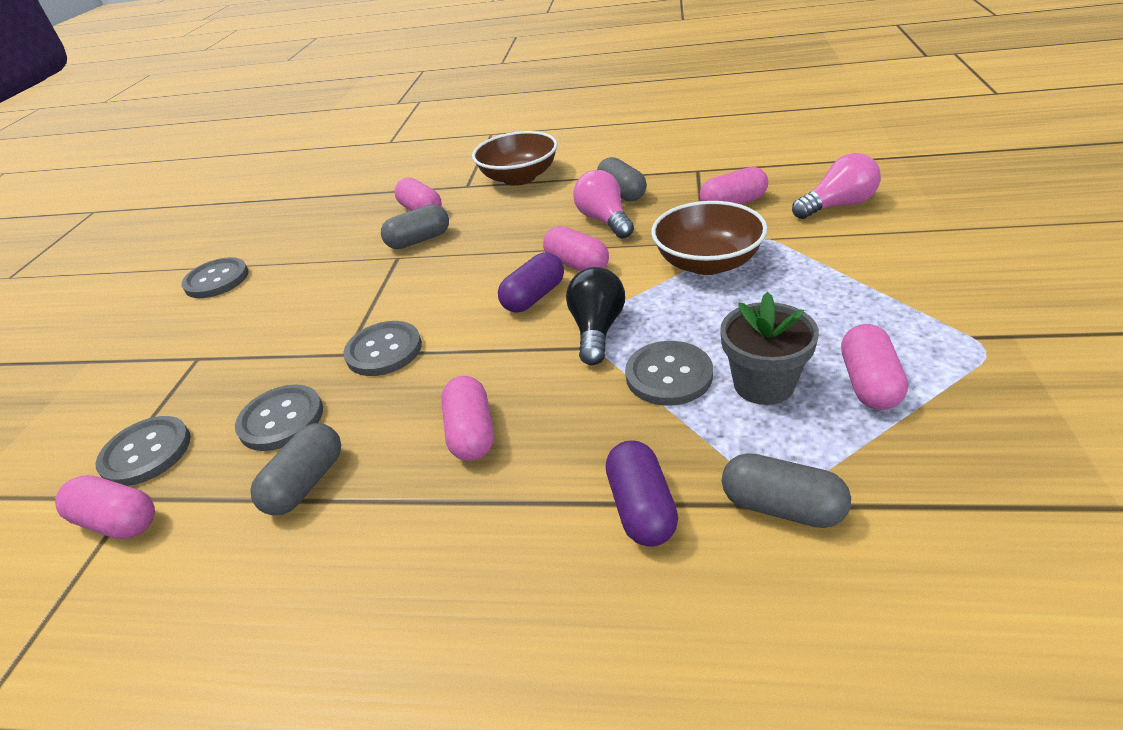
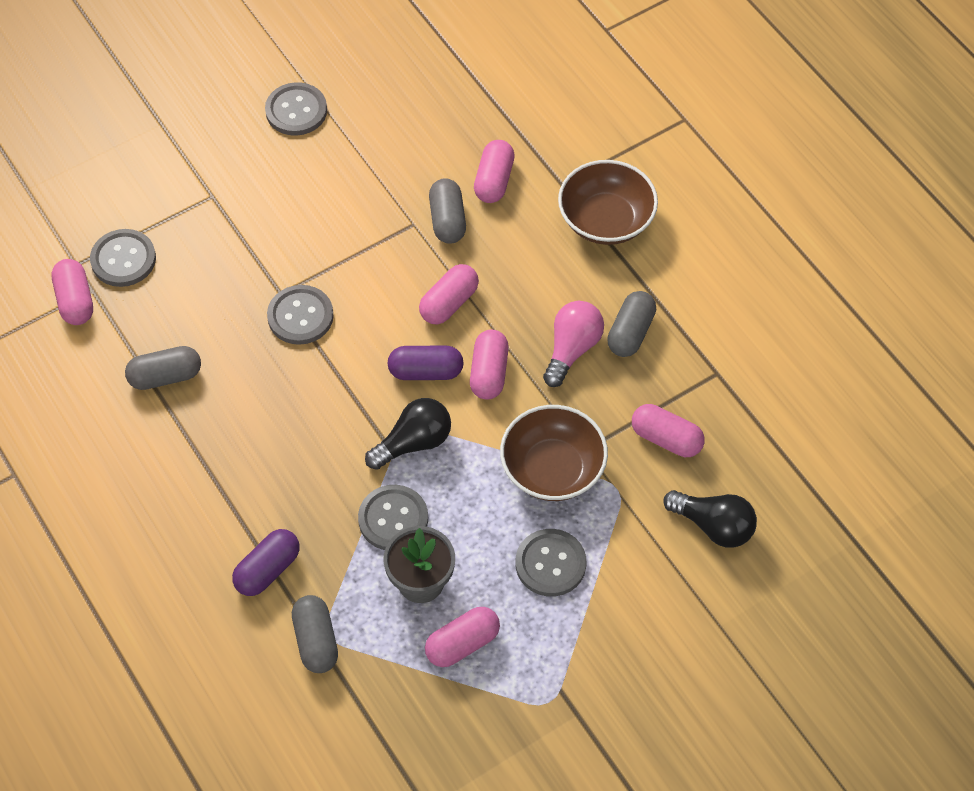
camera: 45 degrees right, 20 degrees up
(281, 419) = (199, 312): grey button -> grey button (550, 564)
(419, 240) = (447, 220): grey capsule -> grey capsule turned 60 degrees clockwise
(471, 433) = (263, 436): pink capsule -> pink capsule (449, 303)
(837, 205) = (713, 526): pink light bulb -> black light bulb

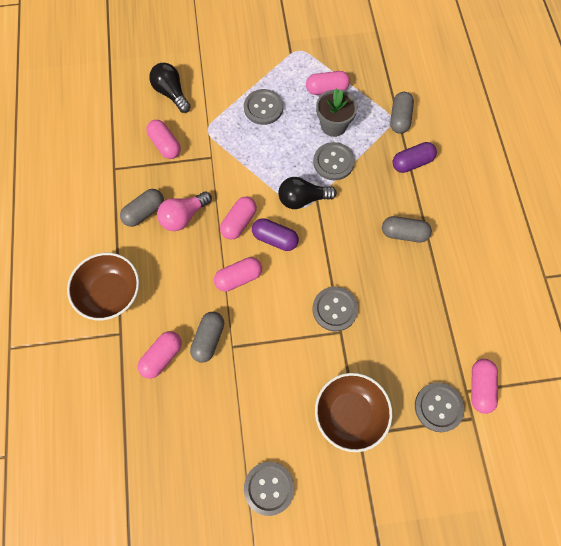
camera: 155 degrees left, 10 degrees up
(165, 376) = (434, 303): grey capsule -> grey capsule (404, 233)
(552, 469) = (235, 153): brown bowl -> brown bowl (350, 414)

